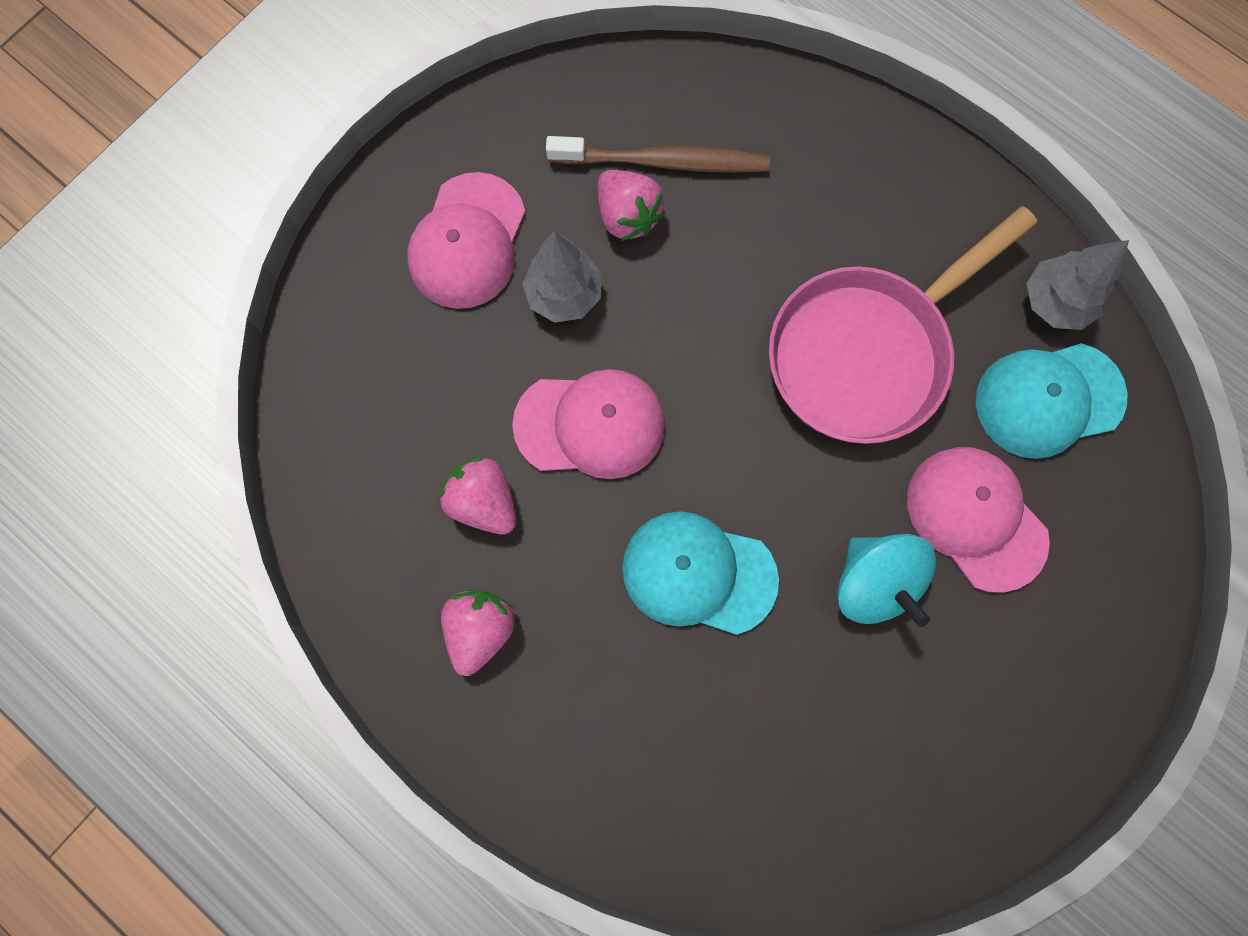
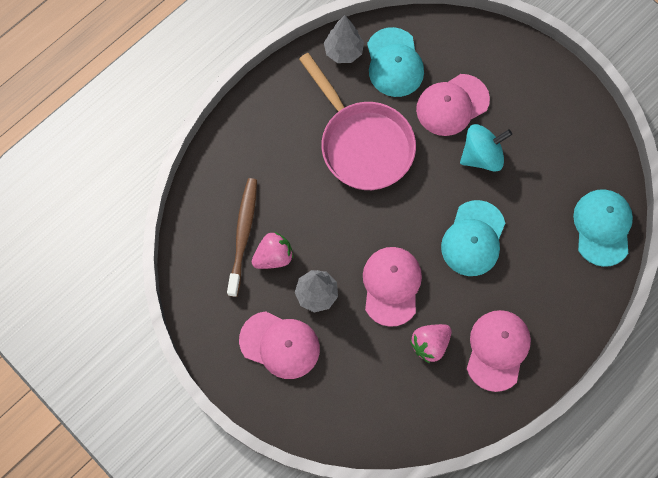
camera: 85 degrees left, 5 degrees down
(480, 629) = (497, 350): pink strawberry -> pink cap
(750, 840) = (602, 227): none -> turquoise cap

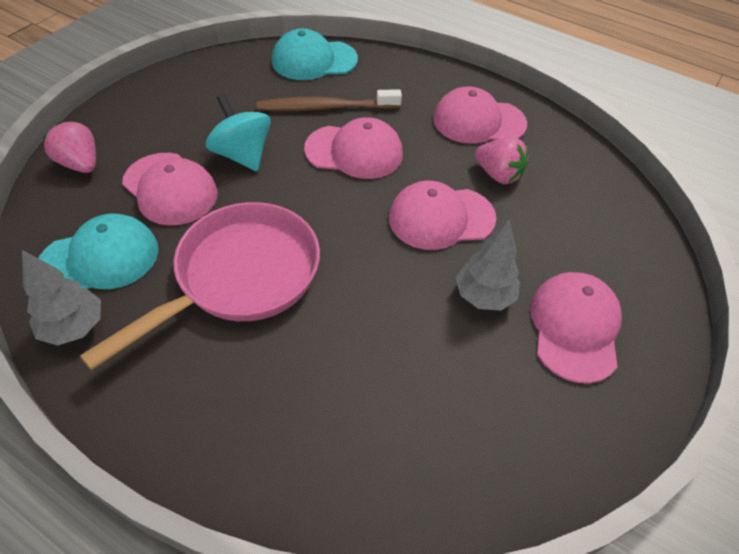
camera: 105 degrees left, 20 degrees down
(243, 234) = (426, 414): brown toothbrush -> brown toothbrush (325, 107)
(273, 256) = (448, 361): pink strawberry -> pink strawberry (80, 164)
(473, 238) = (354, 152): turquoise cap -> pink cap

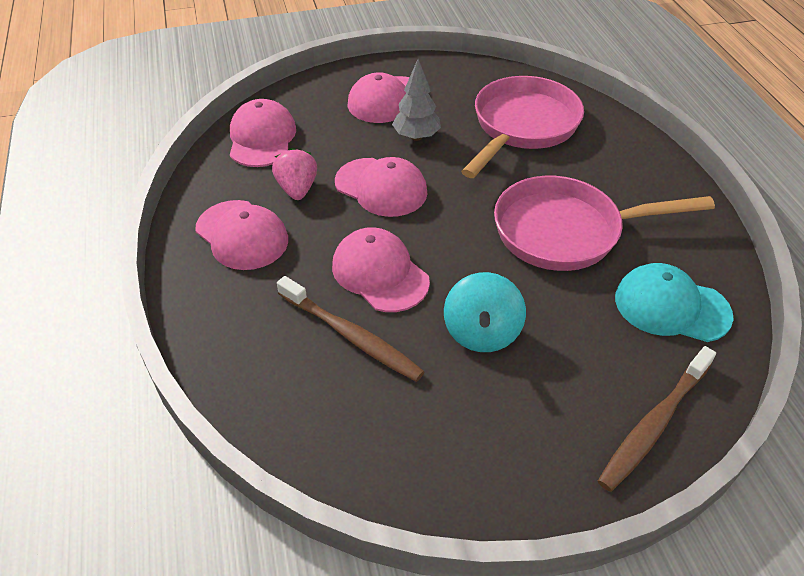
camera: 135 degrees left, 5 degrees down
(74, 327) = (710, 265): grey tree -> none
(80, 164) = (654, 424): pink strawberry -> brown toothbrush
(170, 189) = (575, 337): pink cap -> pink cap (262, 138)
(314, 60) = (288, 412): turquoise cap -> none
(398, 396) = (522, 127): none -> pink pan

